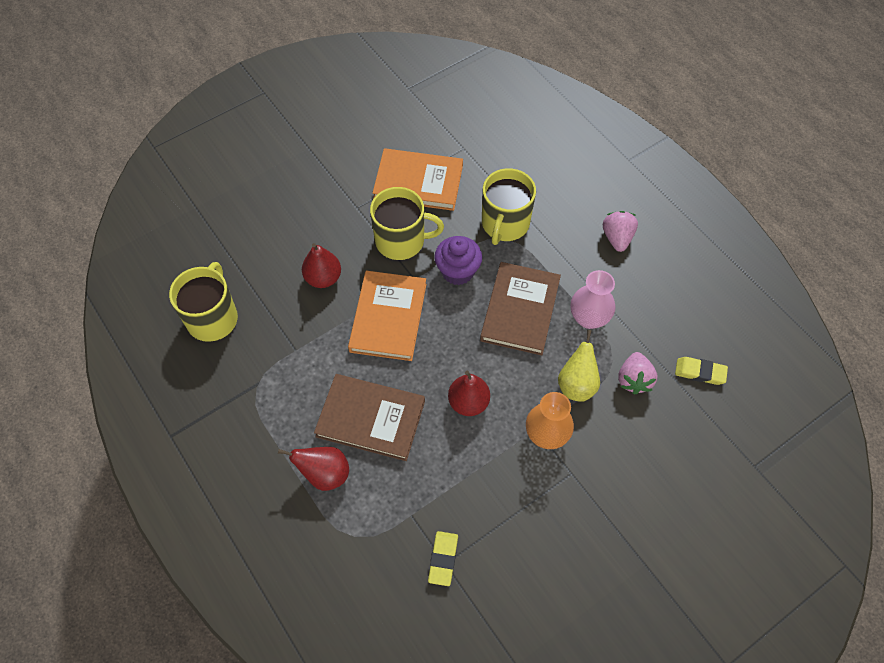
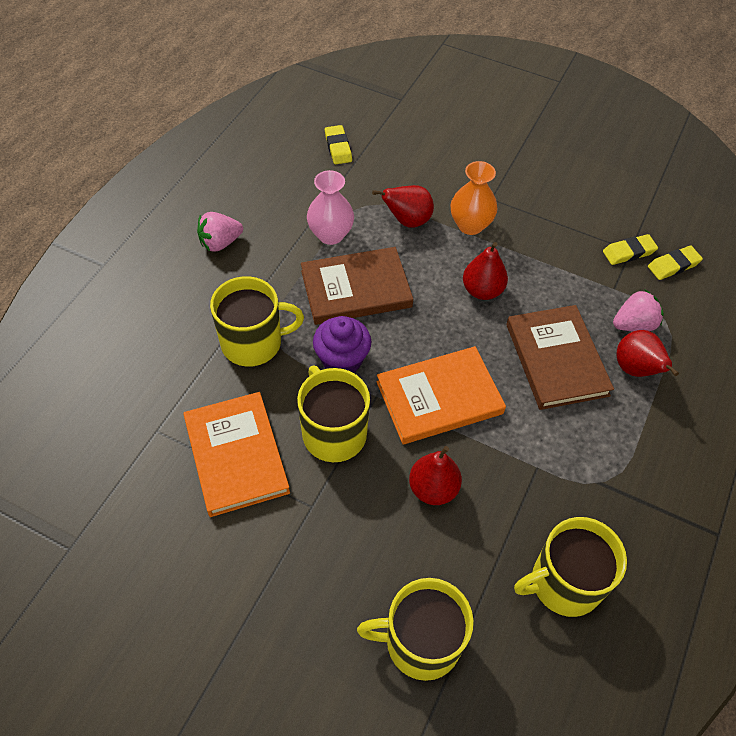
camera: 120 degrees left, 5 degrees down
(237, 225) = (421, 642): none -> yellow mug
(406, 591) = (673, 265): none -> yellow eraser
(576, 385) = (407, 221): yellow pear -> red pear
(634, 380) = (375, 186): pink strawberry -> pink strawberry (633, 324)

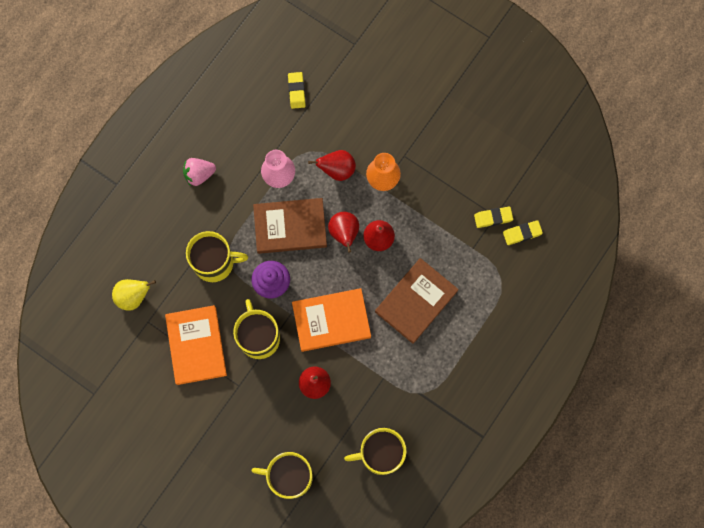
camera: 10 degrees right, 20 degrees up
(133, 399) = (134, 296): none -> yellow pear
(556, 359) = (416, 301): brown book -> brown book turned 45 degrees clockwise
(633, 324) = (477, 280): pink strawberry -> none
(636, 370) = (468, 316): red pear -> red pear (344, 233)

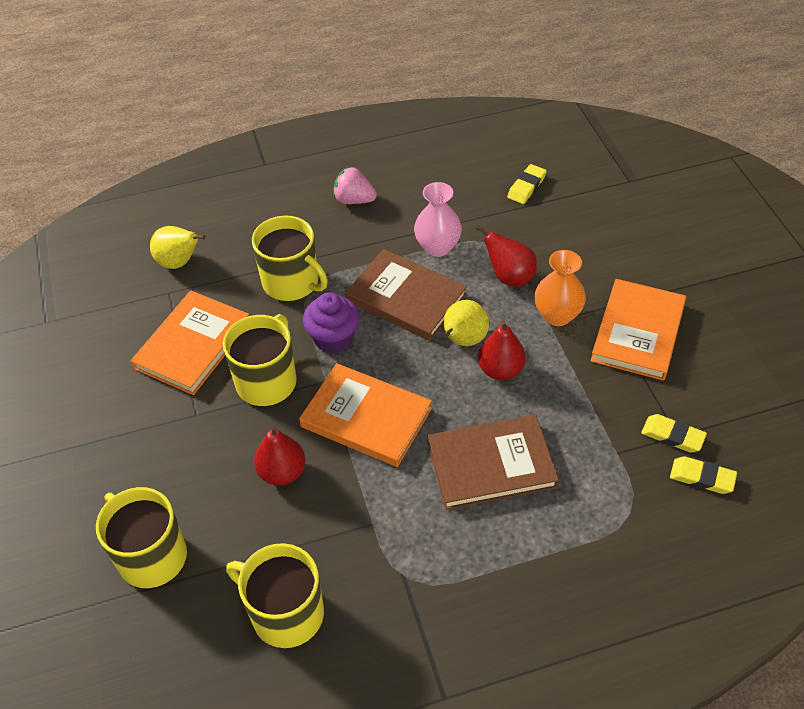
camera: 40 degrees right, 25 degrees down
(344, 233) = (463, 340): red pear -> yellow pear
(433, 161) = (638, 332): none -> orange book

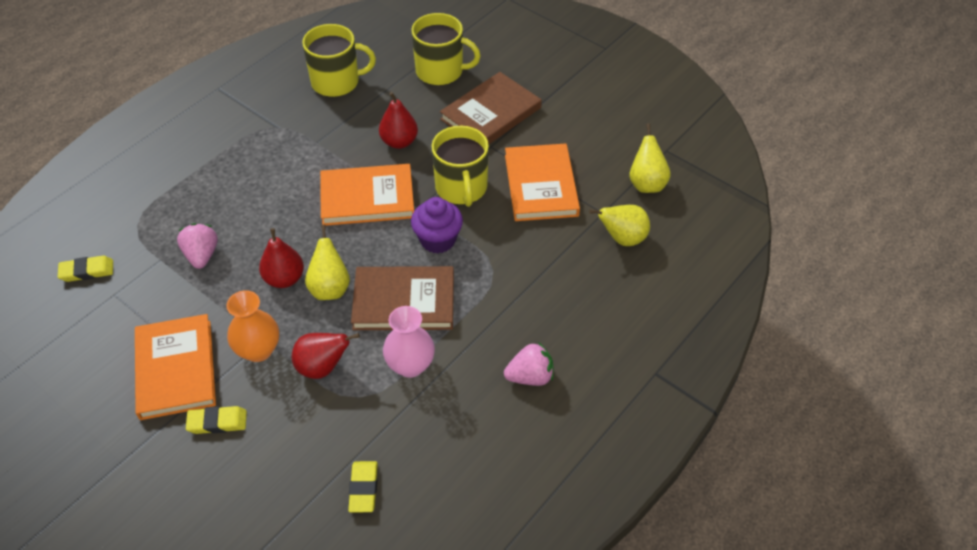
camera: 145 degrees right, 0 degrees up
(103, 299) = (646, 184): none -> yellow pear
(292, 282) = (513, 268): yellow mug -> none
(491, 464) = (254, 209): brown book -> brown book (491, 113)
(571, 436) = (202, 255): none -> pink strawberry
(672, 436) = (118, 292): yellow eraser -> yellow eraser (217, 422)

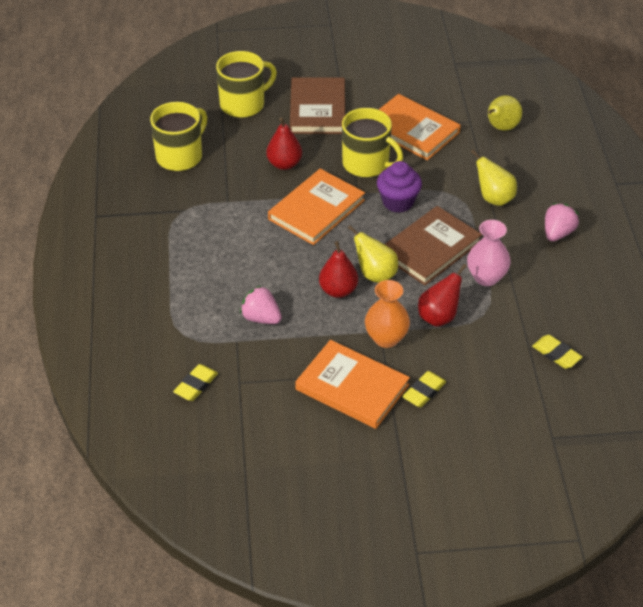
camera: 45 degrees left, 5 degrees down
(646, 184) = (471, 89): yellow pear -> yellow pear (494, 198)

